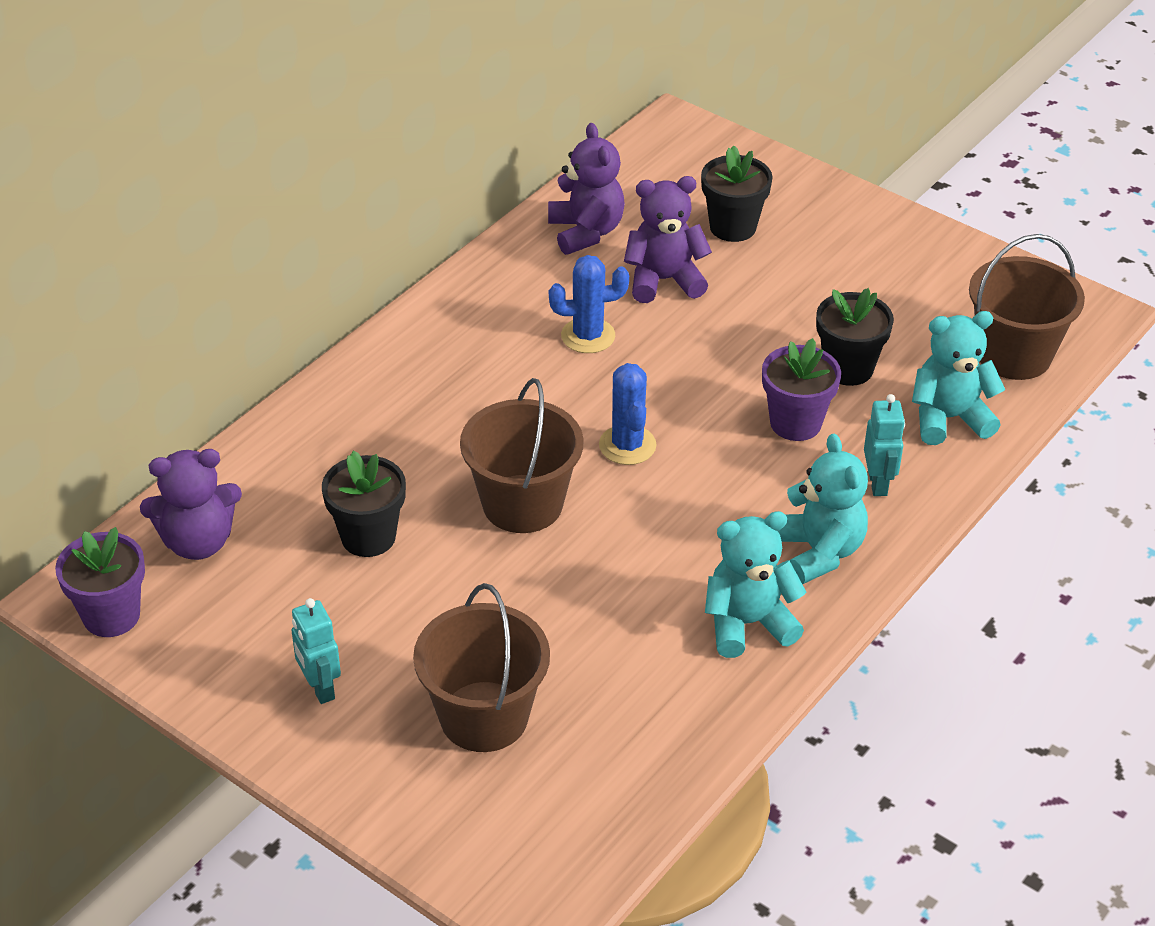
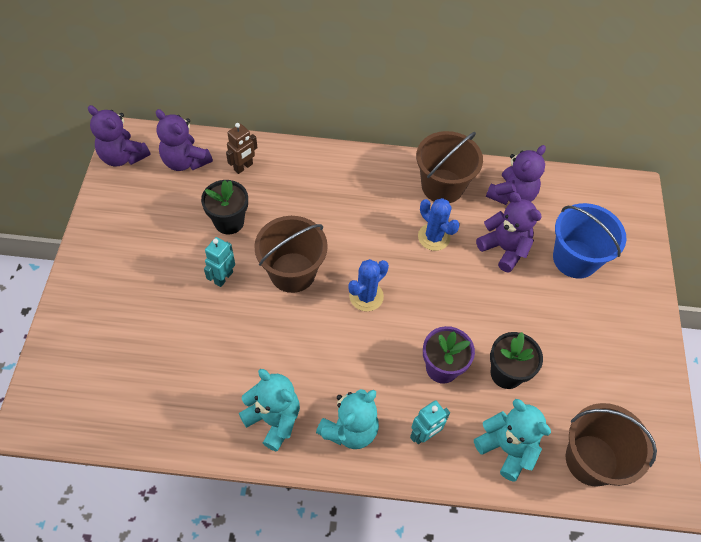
camera: 55 degrees right, 15 degrees up
(111, 615) = (123, 157): purple flower pot -> purple teddy bear
(276, 478) = (243, 167): none -> brown robot
(320, 688) = (123, 255): turquoise robot -> turquoise robot (223, 277)
(484, 717) = (141, 331): brown bucket -> brown bucket (442, 186)
(733, 227) = (575, 259): black flower pot -> blue bucket

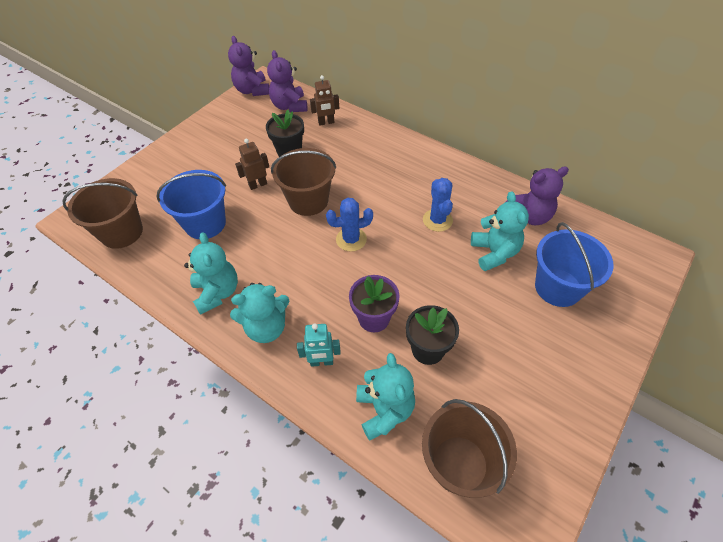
camera: 35 degrees right, 5 degrees down
(199, 350) = (205, 223): none -> blue bucket
(223, 277) = (258, 185): turquoise robot -> brown robot
(442, 186) = (471, 187): brown bucket -> brown bucket (122, 232)
(504, 249) = (494, 253): purple teddy bear -> turquoise teddy bear

